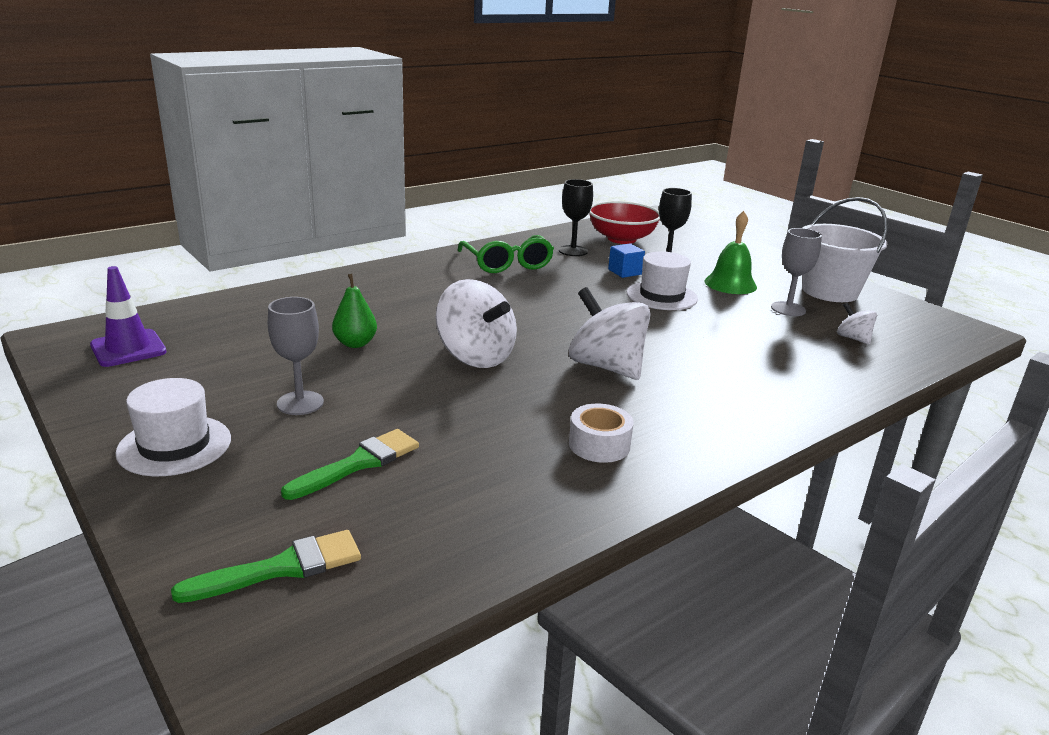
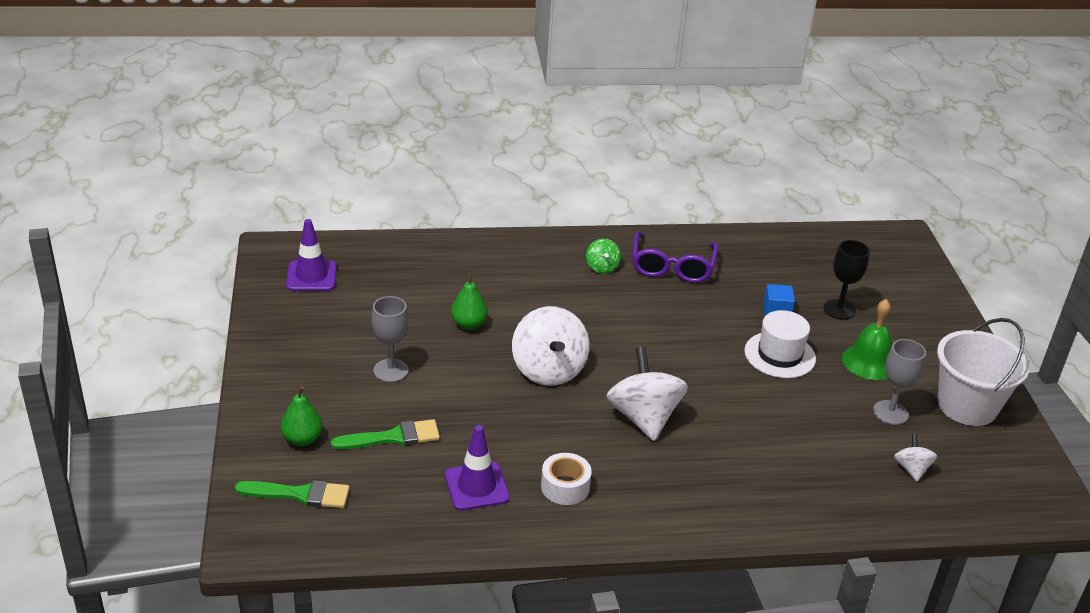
camera: 30 degrees right, 10 degrees up
(174, 445) = (293, 379): white hat -> none
(236, 503) = (302, 439): none -> green pear
(446, 276) = (602, 267): none -> green spinning top
(506, 477) = (476, 486): none -> purple traffic cone
(507, 263) = (672, 267): green glasses -> purple glasses
(573, 251) = (753, 267): black goblet -> none
(621, 239) = (823, 264): red bowl -> none

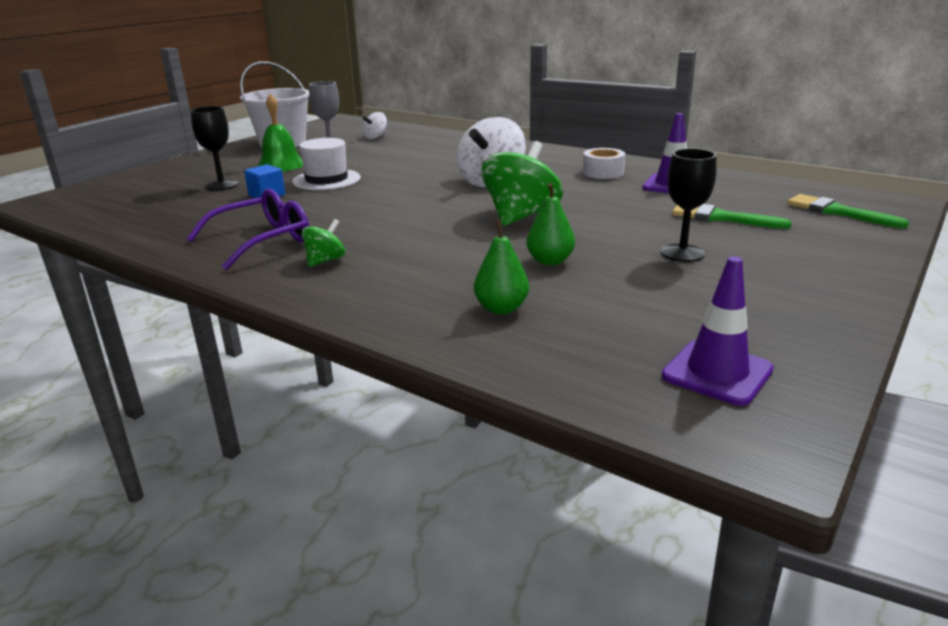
camera: 135 degrees left, 10 degrees down
(302, 439) = (820, 236): green pear -> green pear (501, 308)
(391, 370) = (682, 253): grey goblet -> black goblet
(548, 370) = (520, 216): white spinning top -> green spinning top

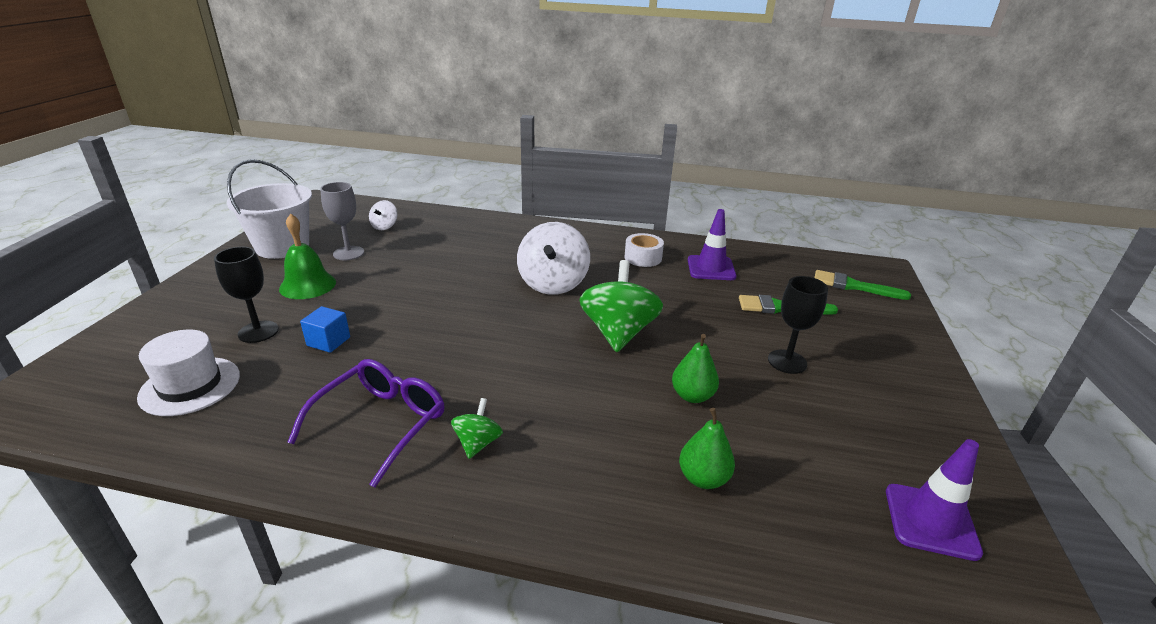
camera: 25 degrees left, 5 degrees up
(326, 180) = (380, 304): white hat -> white hat (190, 386)

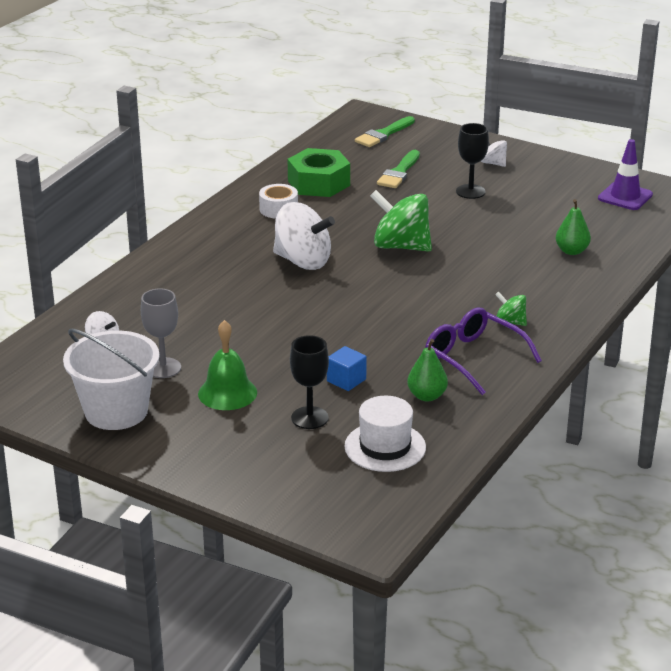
camera: 70 degrees left, 0 degrees up
(692, 396) = (493, 235): green pear -> green pear (427, 396)
(711, 268) = (318, 183): purple traffic cone -> green nut
(878, 369) = (493, 163): none -> white spinning top

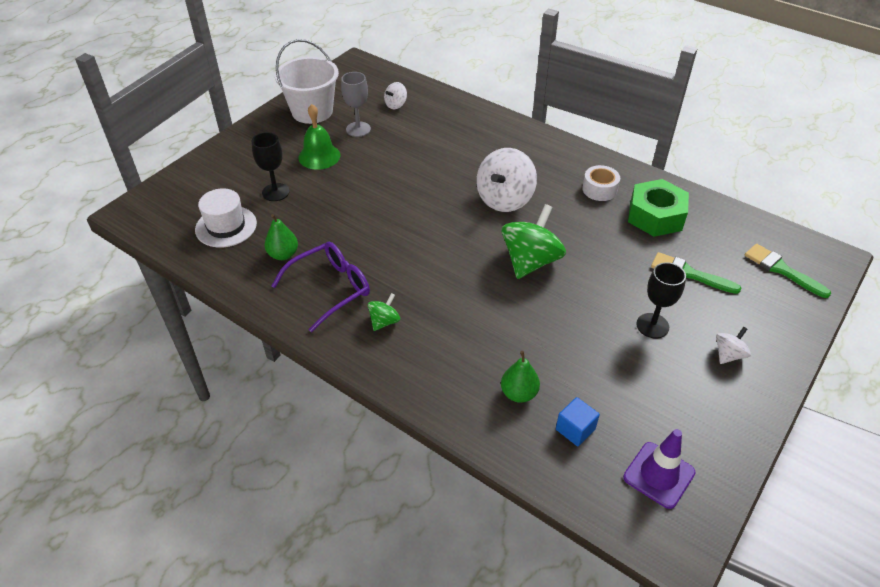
camera: 95 degrees right, 15 degrees up
(346, 380) = (318, 213): blue cube -> blue cube (575, 429)

